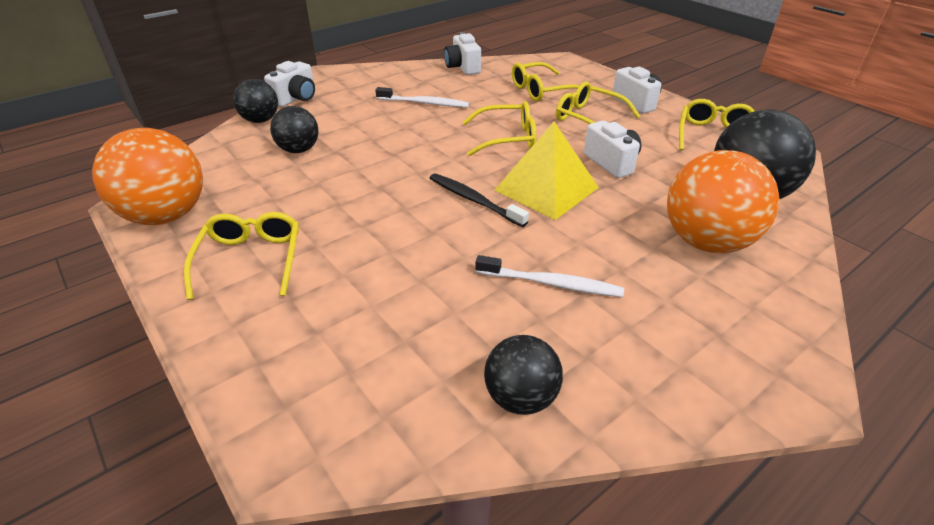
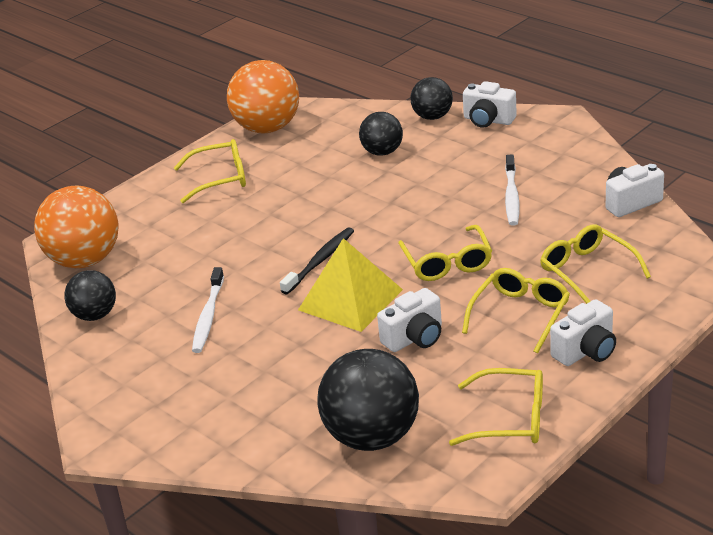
camera: 85 degrees right, 5 degrees down
(706, 242) = (279, 402): orange ball -> orange ball (85, 260)

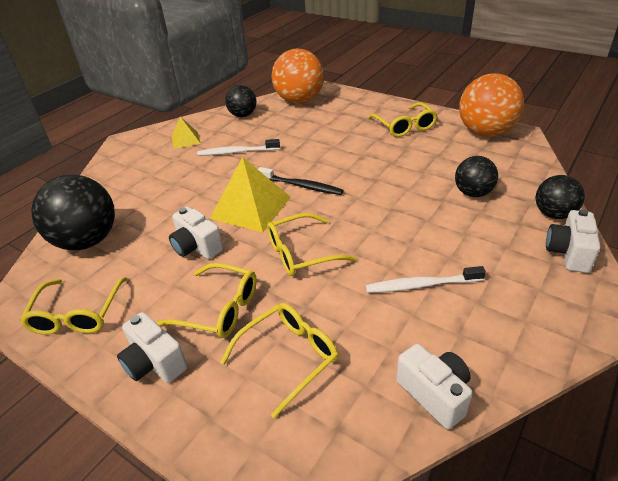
camera: 80 degrees right, 5 degrees up
(140, 370) = (186, 140): none -> yellow pyramid

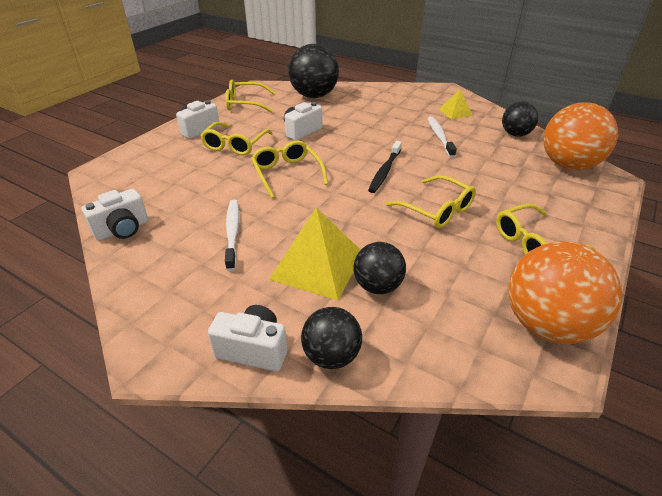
camera: 85 degrees right, 0 degrees up
(250, 207) = (350, 149): yellow pyramid -> yellow pyramid (317, 265)
(288, 357) = (182, 171): yellow glasses -> yellow glasses (436, 209)

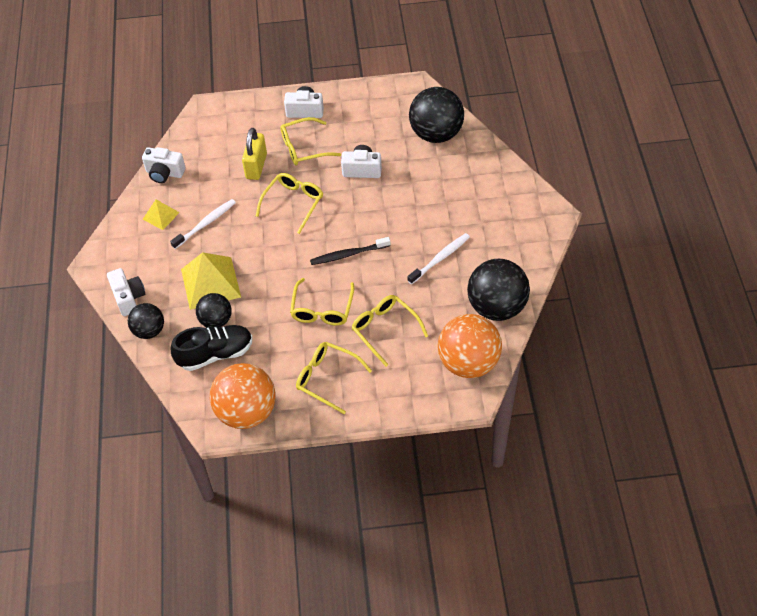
camera: 55 degrees right, 15 degrees up
(213, 174) = (256, 166): none -> yellow padlock
(246, 104) = (375, 103): yellow glasses -> yellow glasses (385, 330)
(430, 310) = (215, 354): none -> black shoe
(455, 112) = (503, 246): yellow pyramid -> yellow pyramid (161, 216)
(515, 134) = (496, 307): black ball -> black ball, size x1.72

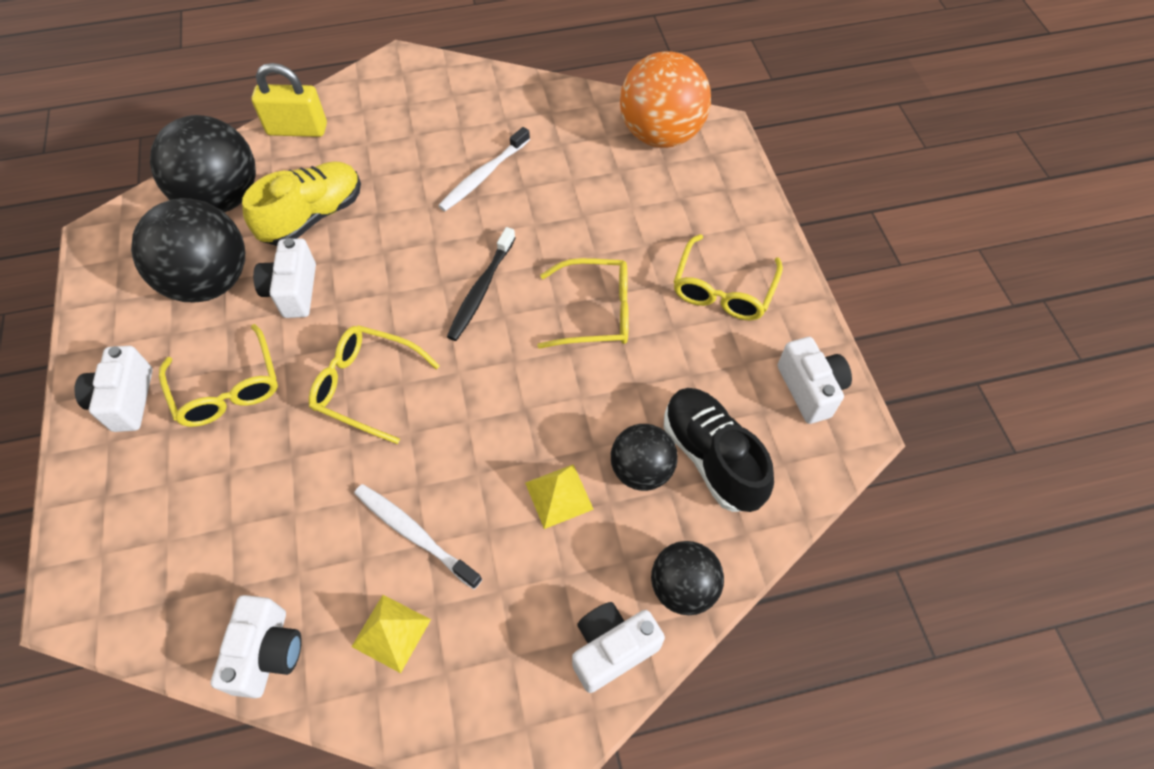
camera: 100 degrees left, 5 degrees up
(211, 283) = (559, 495): yellow pyramid -> yellow pyramid, size x0.54
(247, 411) = (810, 389): orange ball -> white camera
(256, 166) = (266, 465): yellow padlock -> yellow padlock (297, 129)
(348, 254) = (481, 290): black toothbrush -> black toothbrush turned 45 degrees clockwise
(385, 330) = (622, 228): yellow glasses -> none
(416, 175) = (313, 216): none -> yellow shoe
(440, 258) = (483, 176): white toothbrush -> white toothbrush turned 90 degrees counterclockwise
(496, 307) = (564, 111): black ball -> black ball (210, 281)

